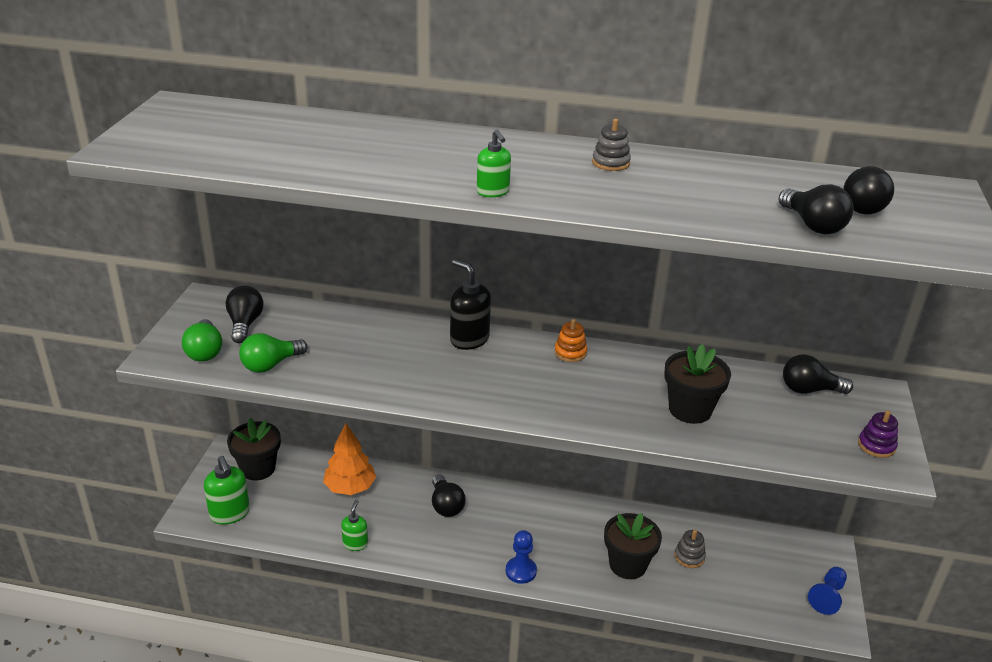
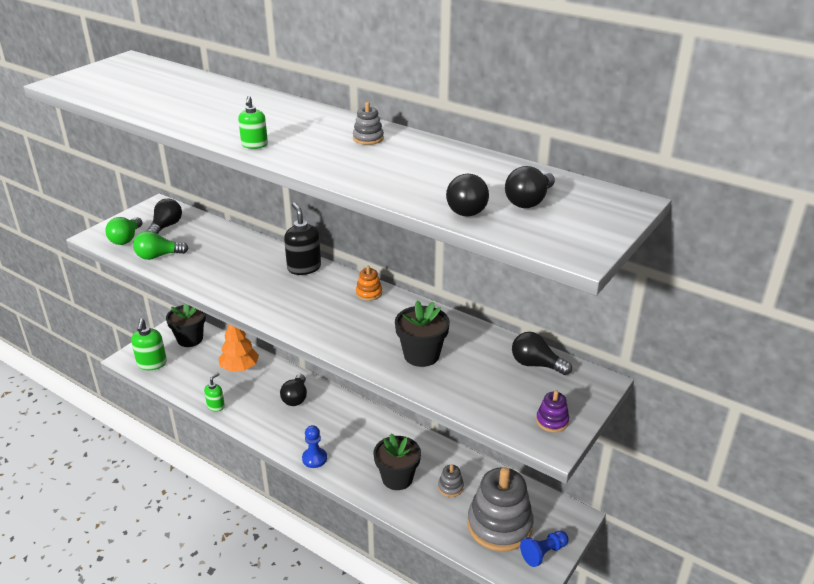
camera: 25 degrees right, 0 degrees up
(766, 582) = (499, 525): none -> grey stacking toy

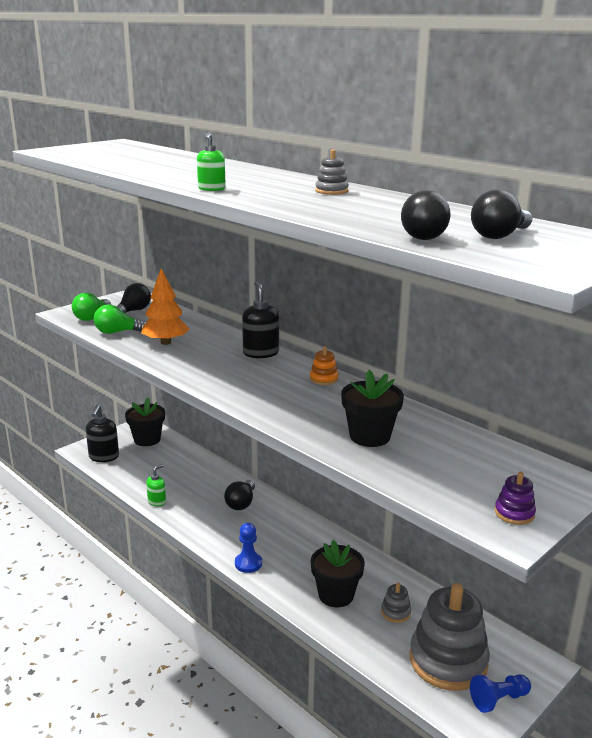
camera: 10 degrees right, 10 degrees down
(152, 364) = (104, 457): green soap dispenser -> black soap dispenser
(239, 368) = (190, 470): orange tree -> orange tree (166, 342)
(536, 364) = (502, 458): black light bulb -> none

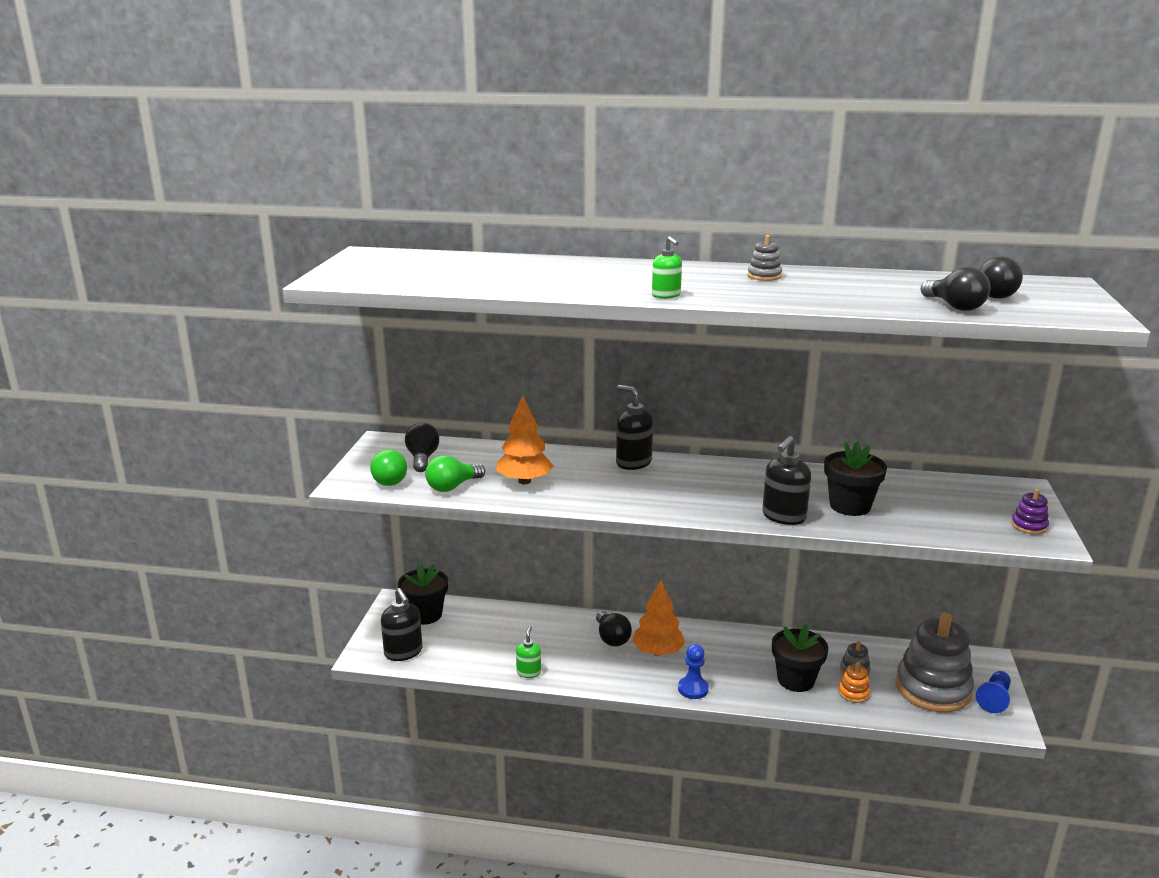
camera: 35 degrees left, 0 degrees up
(260, 526) = (658, 652): none -> orange tree
(298, 425) = (783, 517): none -> black soap dispenser
(324, 379) = (729, 469): orange stacking toy -> orange stacking toy (853, 693)

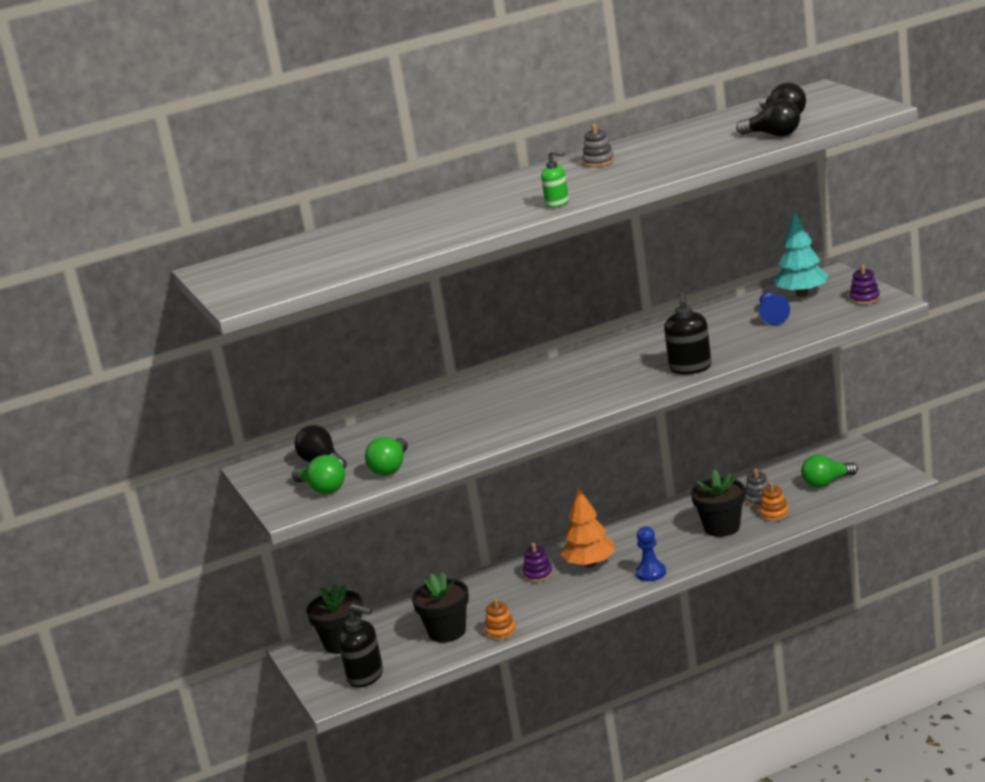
camera: 30 degrees left, 0 degrees up
(524, 481) = (446, 437): orange tree -> none
(529, 672) = (500, 631): green soap dispenser -> orange stacking toy
(611, 638) = (538, 574): black light bulb -> purple stacking toy
(633, 462) = (515, 384): black soap dispenser -> none
(850, 506) = (727, 340): black flower pot -> black flower pot (447, 632)
(932, 689) = (827, 483): grey stacking toy -> green light bulb
(973, 494) = (802, 294): none -> turquoise tree
(994, 699) = (875, 467): blue pawn -> blue pawn (772, 316)

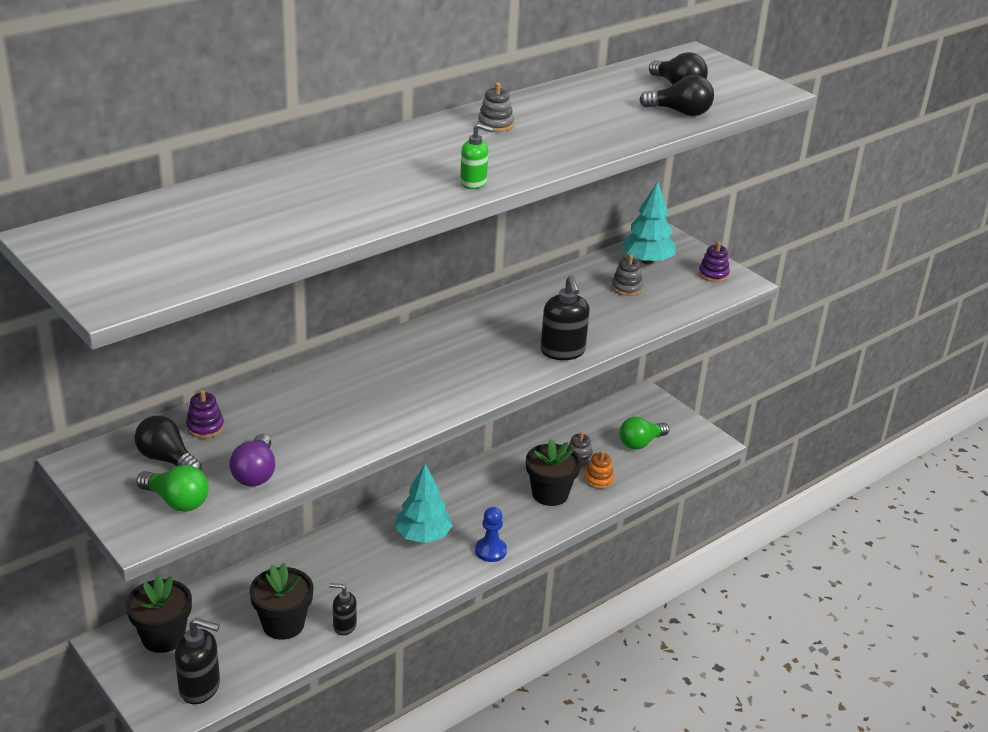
camera: 20 degrees left, 10 degrees up
(390, 468) = (255, 473): green light bulb -> purple light bulb
(500, 631) = (344, 626): orange stacking toy -> black soap dispenser
(538, 574) = (369, 547): purple stacking toy -> purple stacking toy (205, 427)
(590, 564) = (422, 536): orange tree -> turquoise tree
(772, 316) = (626, 288): blue pawn -> grey stacking toy

